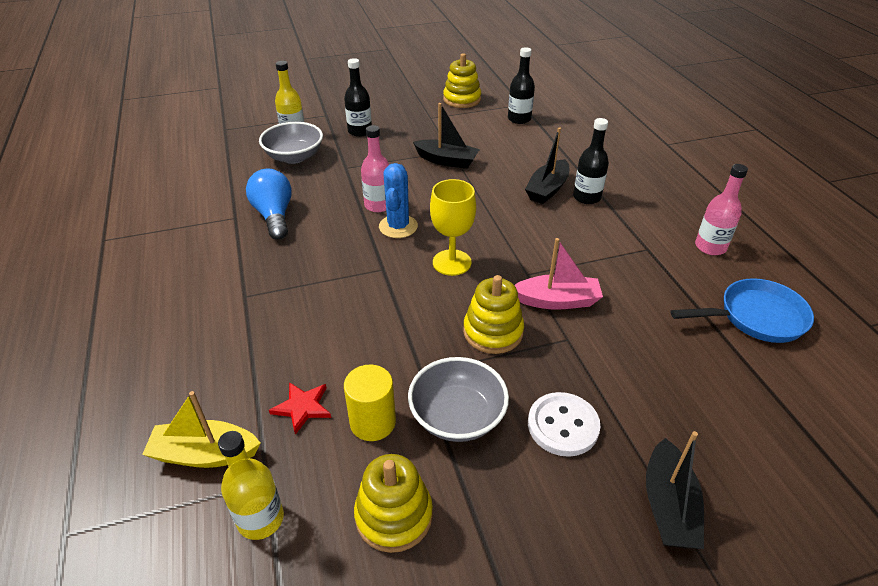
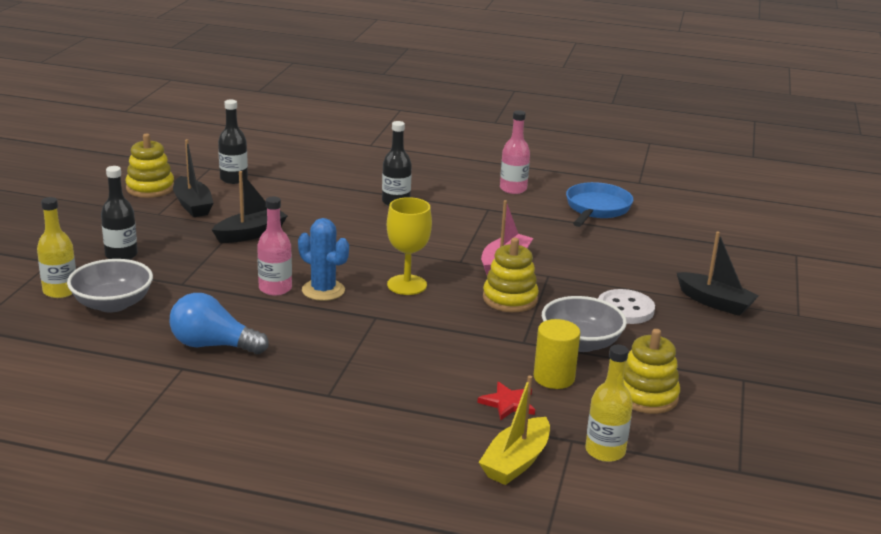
camera: 60 degrees left, 15 degrees down
(547, 189) = (362, 211): black boat -> black boat (192, 205)

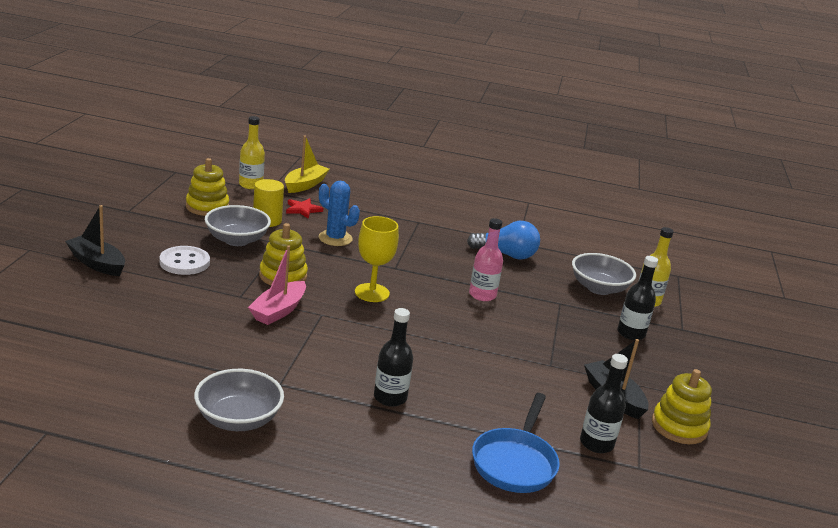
camera: 175 degrees right, 0 degrees up
(251, 234) = (531, 354): black boat -> none
(323, 290) = (442, 291): blue cactus -> blue cactus (335, 238)
(513, 189) = (238, 419): pink bottle -> grey bowl
(596, 209) = (142, 381): blue pan -> blue pan (515, 462)

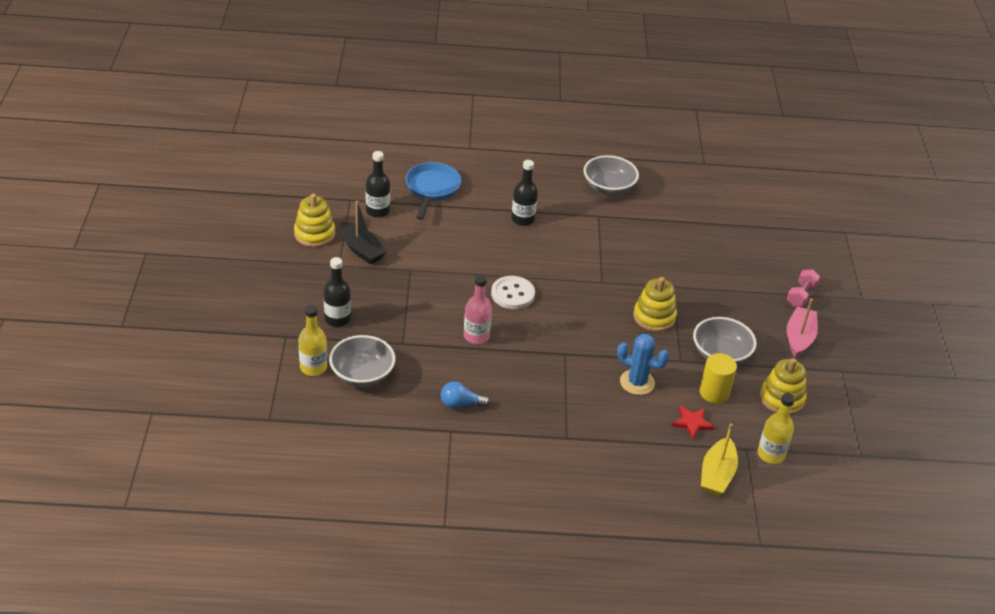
camera: 170 degrees right, 15 degrees up
(97, 263) = (801, 295): black boat -> pink dumbbell
(184, 262) = (740, 313): white button -> white button (512, 294)
(278, 311) = (635, 278): pink boat -> pink boat (799, 338)
(372, 293) = (573, 315): yellow goblet -> none
(506, 254) = (460, 404): blue light bulb -> blue light bulb, size x0.64

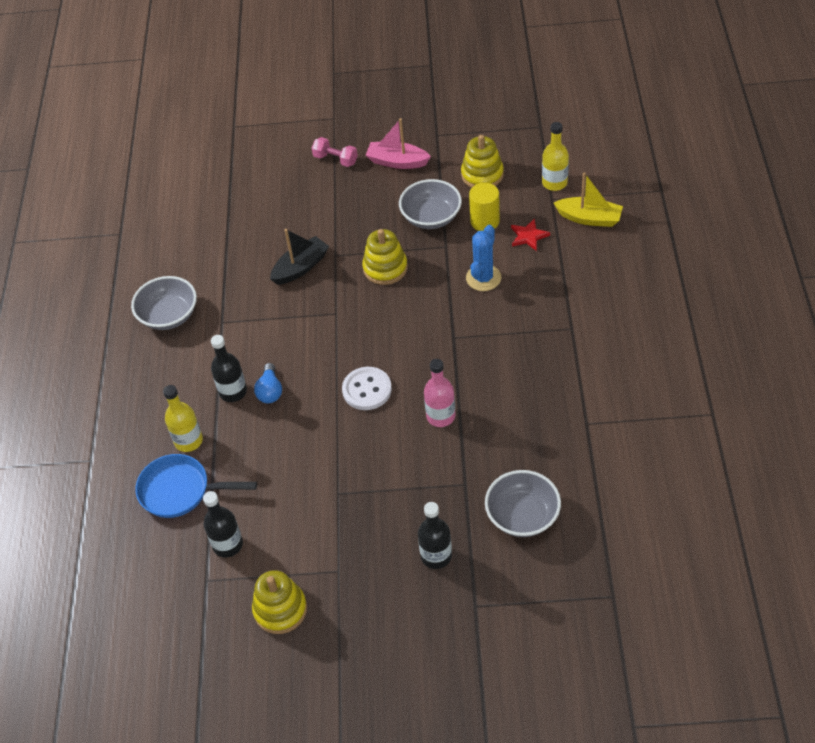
camera: 85 degrees left, 10 degrees up
(313, 367) = (521, 566): yellow bottle -> yellow bottle (188, 441)
(361, 250) = (306, 551): black boat -> black boat (301, 267)
(460, 404) = (546, 419): blue light bulb -> blue light bulb (270, 391)

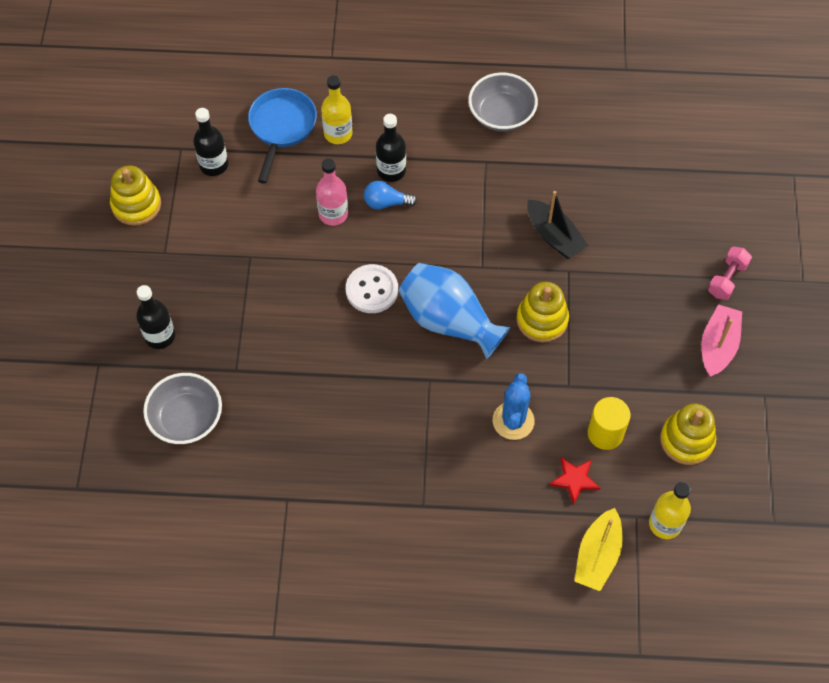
camera: 90 degrees right, 10 degrees up
(393, 330) = (449, 321): none -> blue vase
(431, 217) = (618, 375): grey bowl -> none
(441, 416) = (324, 356): pink bottle -> pink bottle (333, 214)
(483, 278) = (513, 421): blue cactus -> blue cactus turned 75 degrees clockwise

